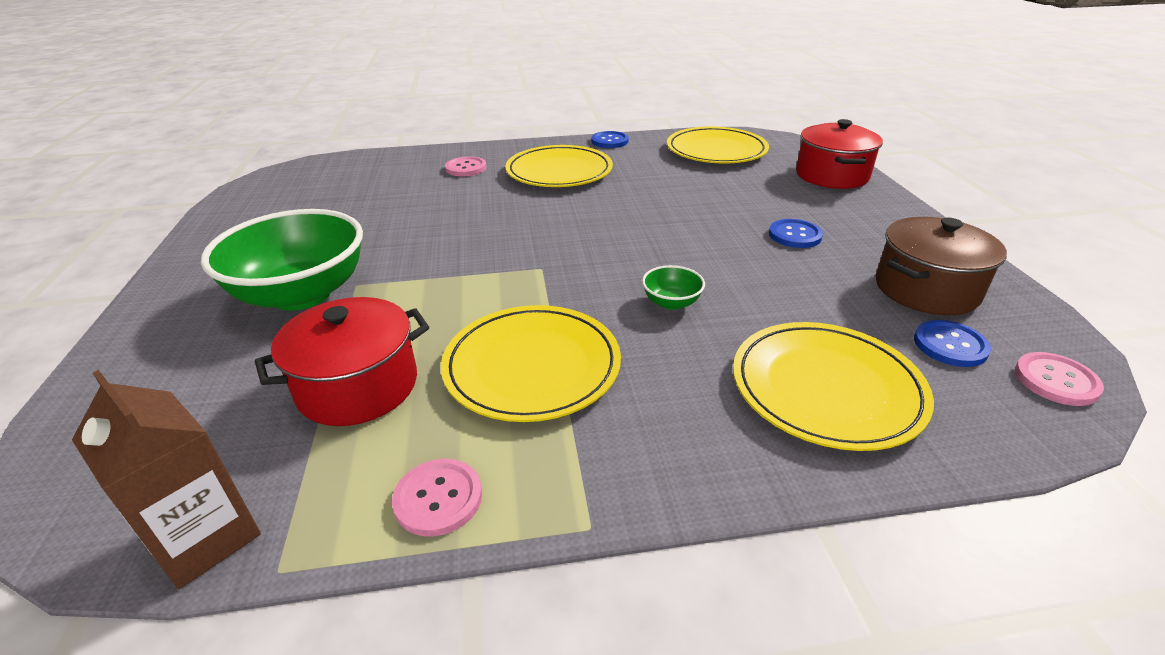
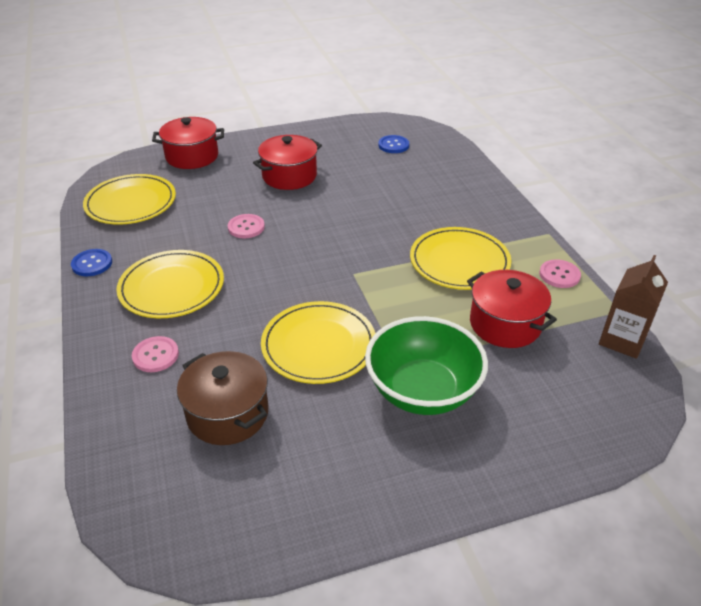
camera: 100 degrees left, 5 degrees up
(671, 302) = (381, 219): green bowl -> none
(795, 235) = (289, 176): blue button -> red pot
(826, 388) = (438, 177): yellow plate -> yellow plate (319, 345)
(926, 289) = (345, 144): brown pot -> brown pot (227, 413)
(1056, 380) = (410, 128): pink button -> pink button (246, 227)

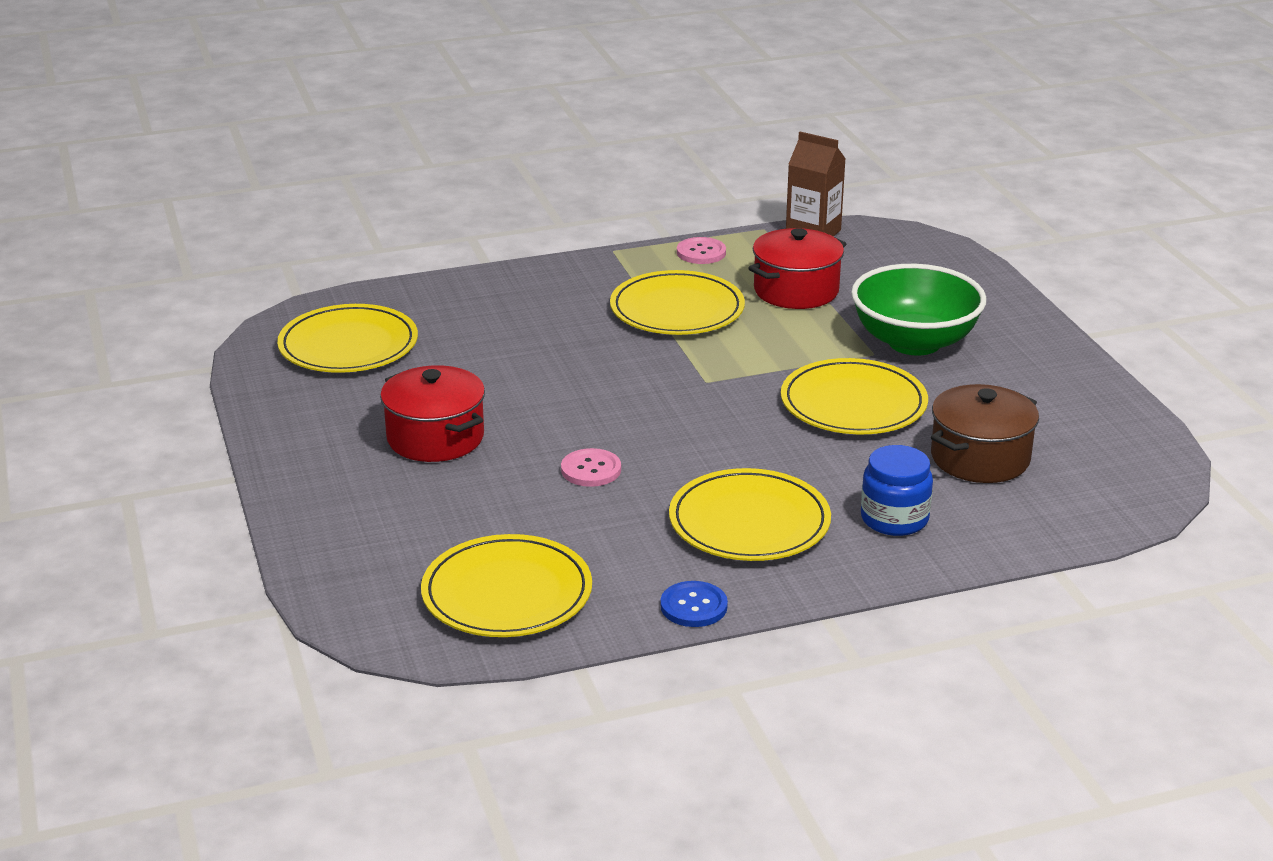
camera: 90 degrees left, 10 degrees down
(155, 355) = (894, 519): pink button -> blue jar
(192, 156) = (342, 544): red pot -> none
(393, 145) = (348, 345): blue button -> yellow plate

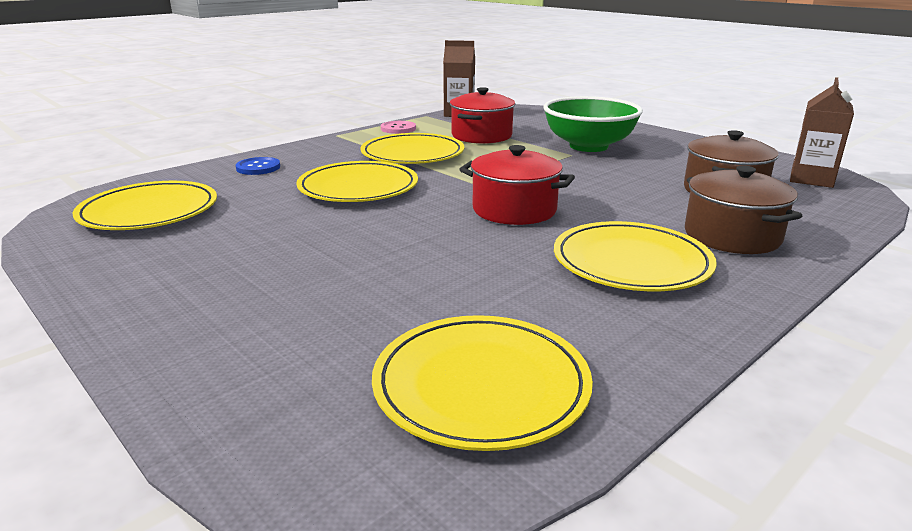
camera: 25 degrees left, 5 degrees down
(435, 438) = (280, 259): red pot -> red pot (514, 210)
(591, 470) = (451, 254): pink button -> none
(693, 606) = (683, 344): blue button -> blue button (258, 168)
(853, 404) = (597, 179): yellow plate -> yellow plate (358, 187)
(894, 519) = (732, 236): blue jar -> brown pot
(1124, 466) = (811, 179): none -> brown carton

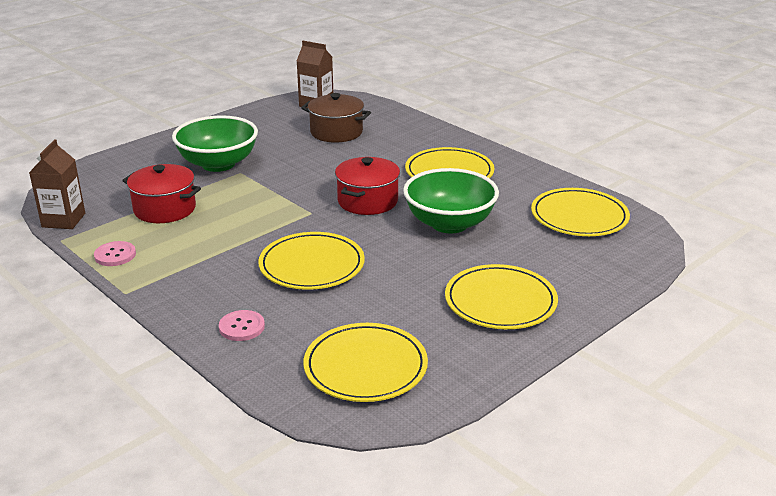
camera: 90 degrees left, 5 degrees up
(258, 168) = (242, 327): blue button -> pink button
(412, 154) = (217, 243): yellow plate -> yellow plate (500, 301)
(451, 258) = (449, 224): none -> green bowl
(732, 236) = (411, 142): brown pot -> none

